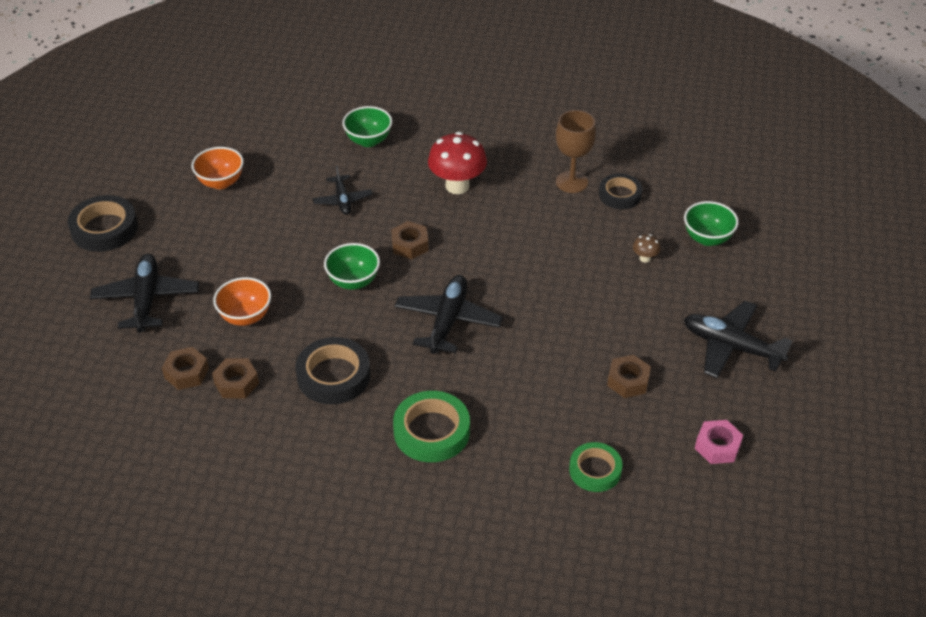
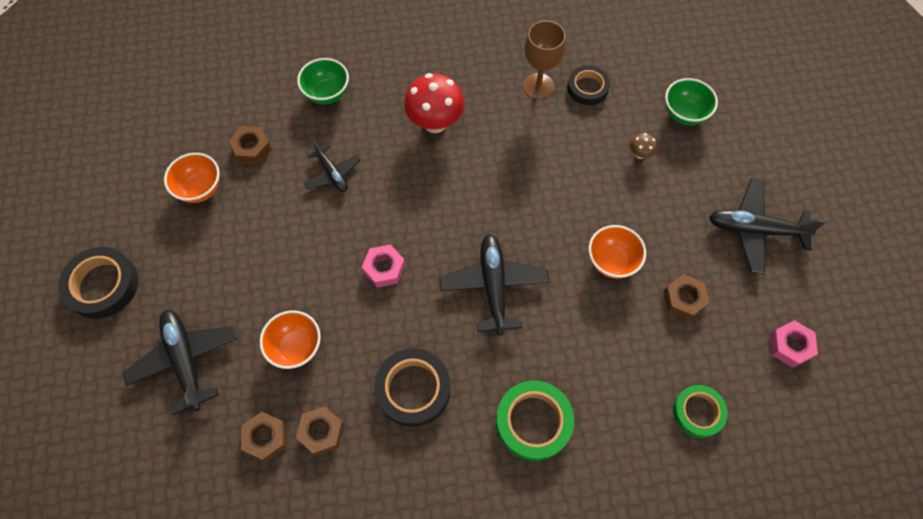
camera: 20 degrees left, 20 degrees up
(353, 281) = (384, 268): green bowl -> pink nut
(410, 245) = (420, 207): brown nut -> brown nut (252, 148)
(572, 333) = (611, 261): none -> orange bowl

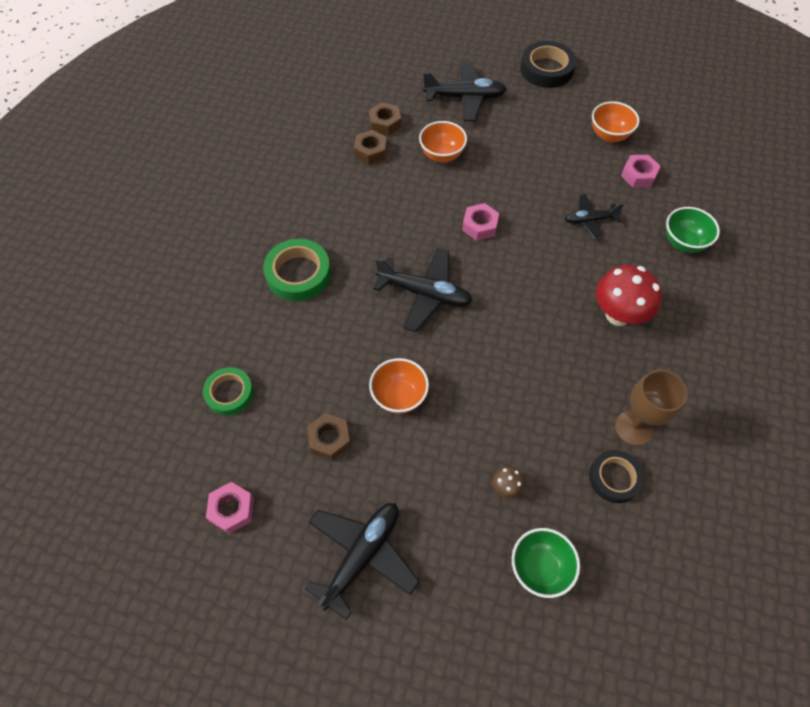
camera: 115 degrees right, 5 degrees down
(252, 148) = (638, 175): brown nut -> pink nut
(413, 389) = (369, 210): black tape -> none

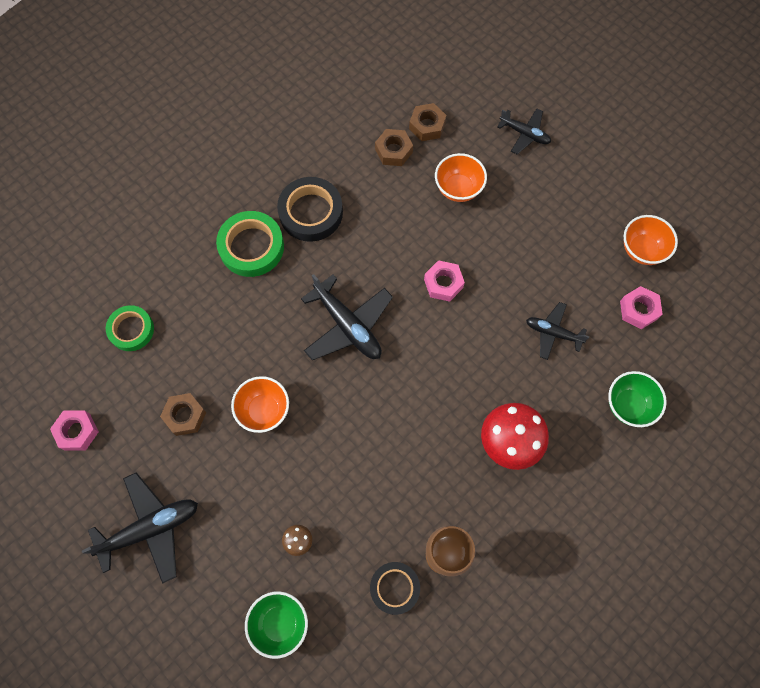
camera: 30 degrees right, 10 degrees up
(465, 97) = (524, 134): black plane -> black plane, size x0.60
(546, 69) = (632, 140): black tape -> black tape (311, 212)

